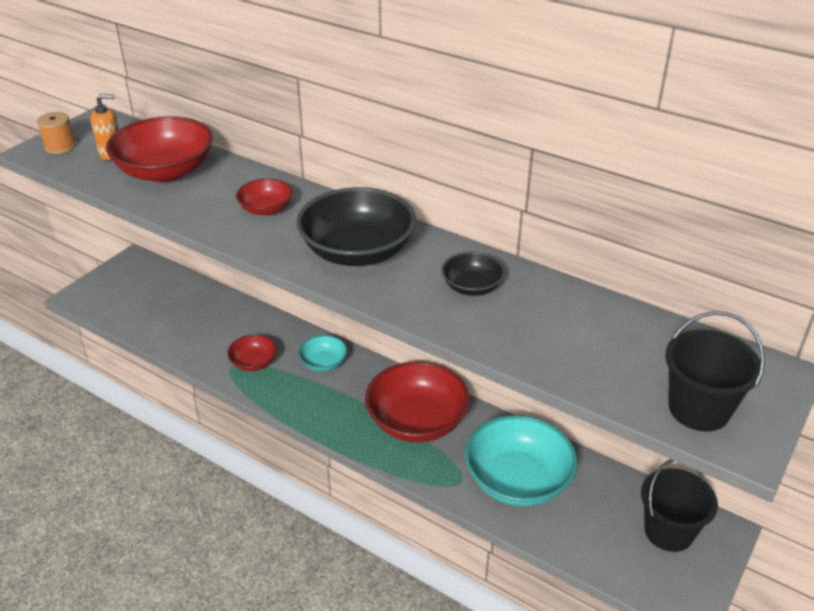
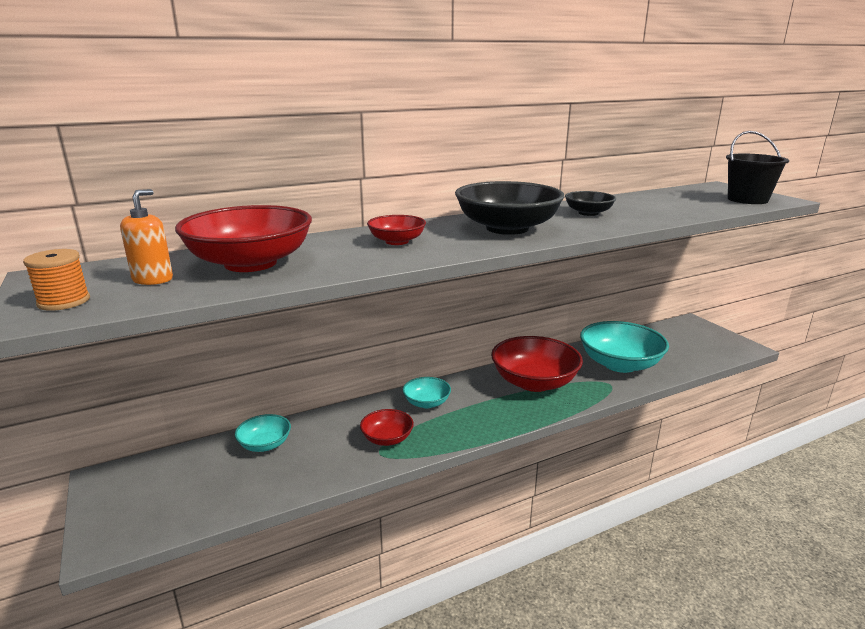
camera: 60 degrees left, 15 degrees down
(207, 305) = (265, 444): none -> turquoise bowl
(668, 531) = (686, 335): black bucket -> none

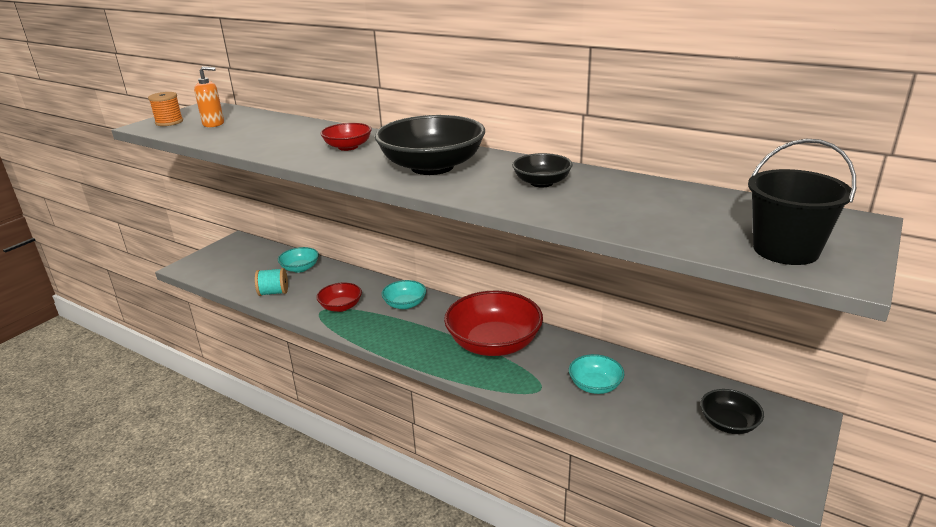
camera: 60 degrees right, 5 degrees up
(250, 263) = (259, 131): red bowl -> none
(296, 477) = (274, 292): none -> turquoise spool
(620, 364) = (595, 385): turquoise bowl -> turquoise bowl, size x0.51
(685, 341) = (728, 423): none -> black bowl

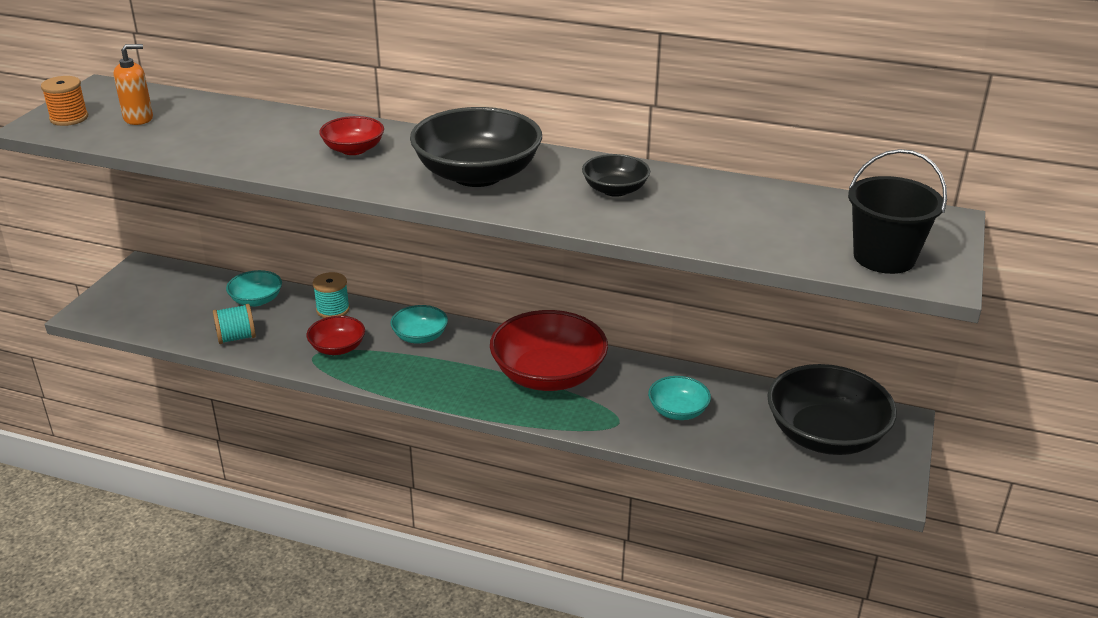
camera: 15 degrees left, 5 degrees up
(350, 279) = (333, 309): none -> turquoise spool
(728, 423) = (825, 435): black bowl -> black bowl, size x1.96

